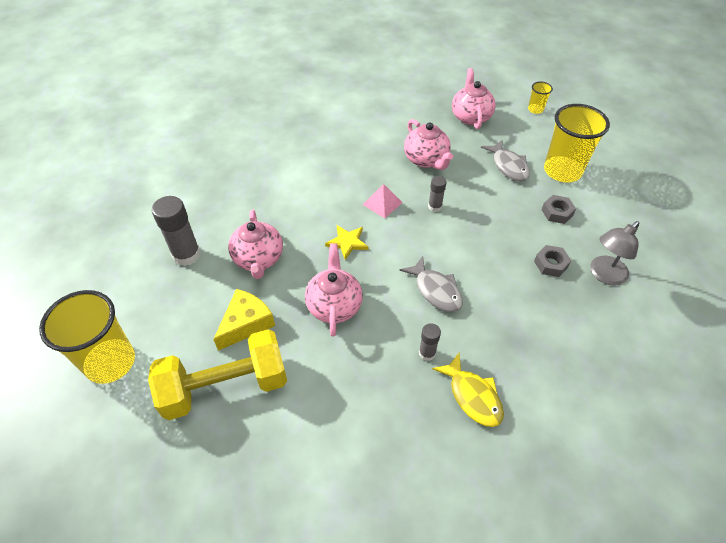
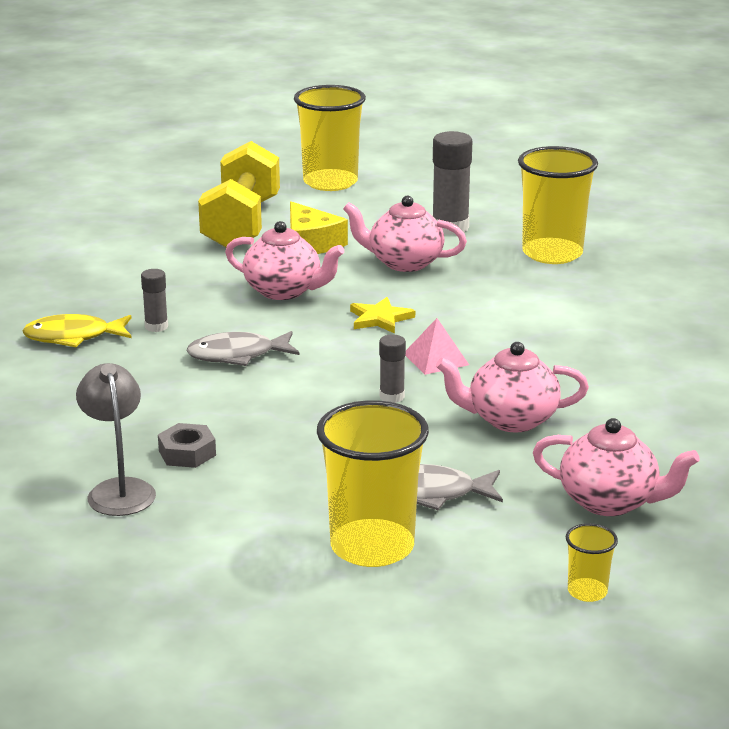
camera: 115 degrees right, 25 degrees down
(213, 195) = (552, 253): none -> yellow cup
(557, 212) = (279, 499): grey nut -> none

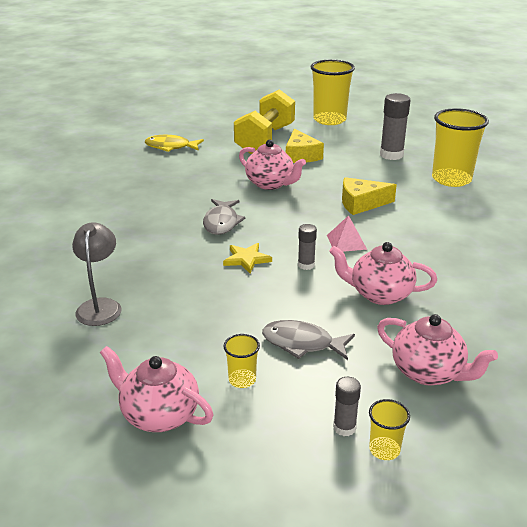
camera: 15 degrees right, 5 degrees up
(73, 337) = (131, 197): yellow fish -> yellow fish (171, 147)
(156, 326) = (183, 197): grey glue stick -> grey glue stick (344, 427)
(187, 453) = (156, 286): grey nut -> none
(237, 355) = (221, 222): grey fish -> grey fish turned 90 degrees counterclockwise
(372, 547) = (242, 380): yellow cup -> yellow cup, size x0.45
(380, 318) = (322, 209): yellow star -> yellow star (246, 259)
(404, 263) = (353, 174): pink teapot -> pink teapot (159, 414)
(434, 303) = (361, 203): none -> yellow cheese

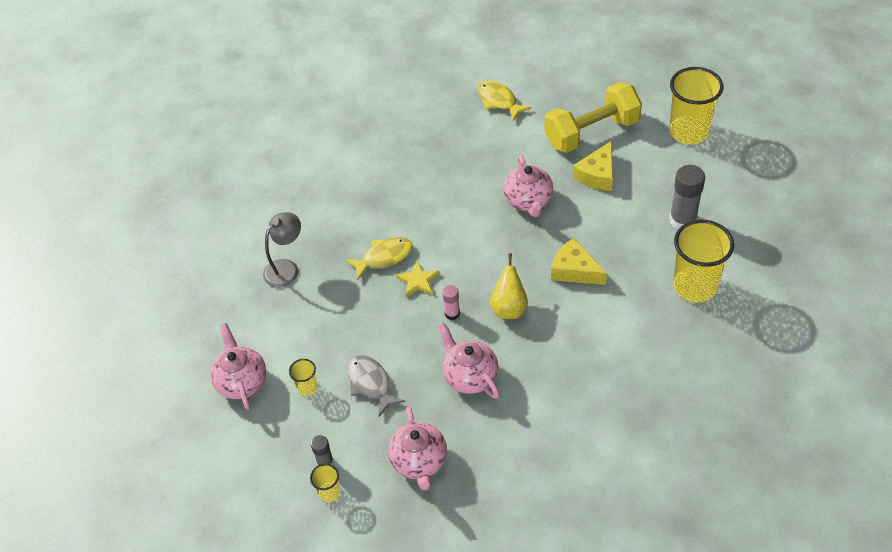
camera: 45 degrees right, 20 degrees up
(194, 259) = (384, 257): none -> yellow fish
(221, 222) = (441, 228): grey fish -> none
(306, 265) = (452, 313): grey glue stick -> pink glue stick
(346, 242) = (509, 308): pink pyramid -> yellow pear

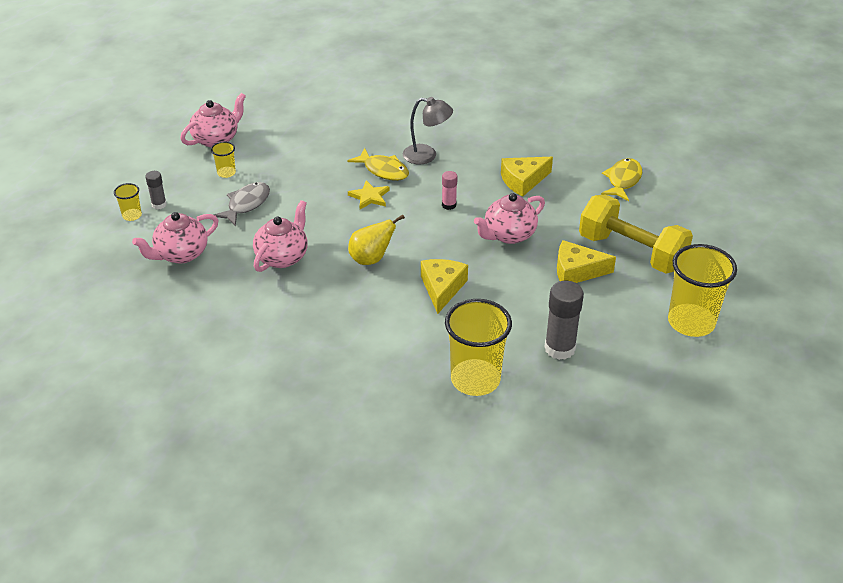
camera: 60 degrees right, 10 degrees down
(286, 268) = (340, 124): grey lamp -> grey lamp (427, 156)
(452, 313) = (345, 227): pink glue stick -> pink glue stick (449, 205)
(461, 164) = (523, 181): none -> yellow cheese

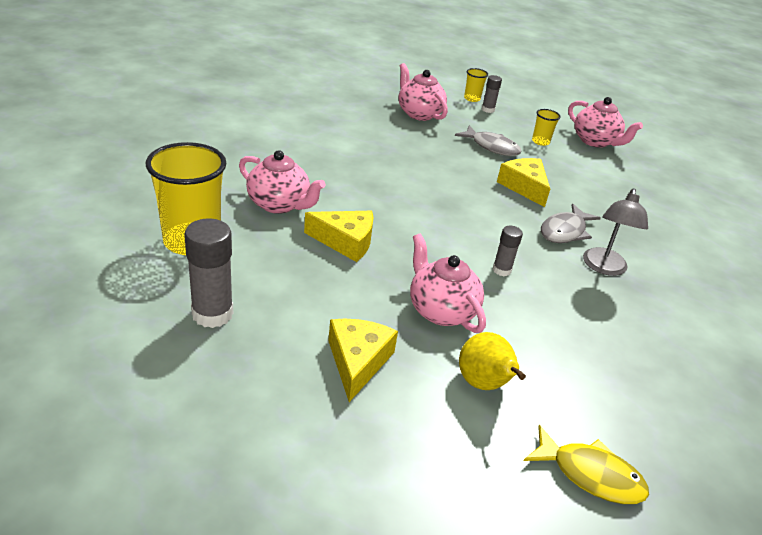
camera: 90 degrees right, 5 degrees down
(282, 257) = (410, 157): pink teapot -> pink teapot (279, 204)
(369, 197) = (512, 216): yellow star -> none
(371, 259) = (402, 203): yellow pear -> yellow pear (484, 384)
(383, 170) = (565, 231): yellow fish -> grey fish
(449, 205) = (501, 270): pink glue stick -> grey glue stick
(523, 181) = (565, 347): yellow cheese -> yellow cheese (524, 187)
(631, 252) = (394, 437): yellow dumbbell -> none
(691, 322) = (210, 472): yellow cup -> none

